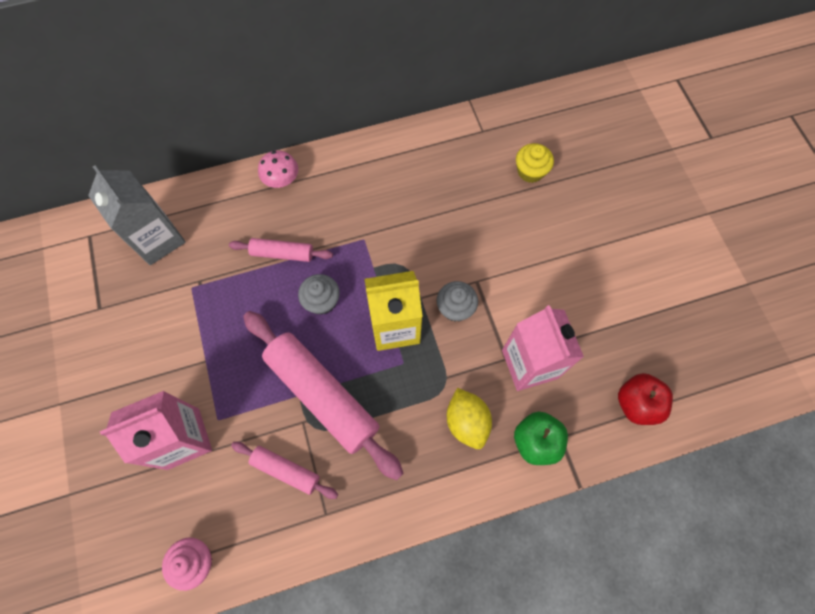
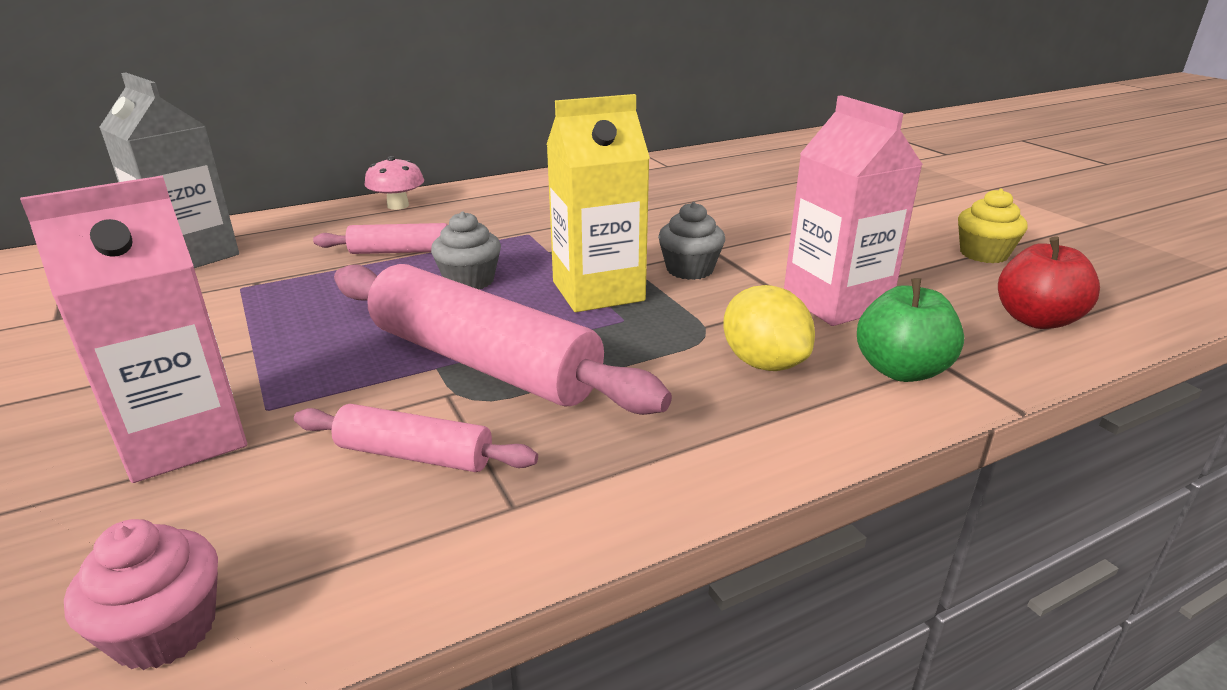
camera: 10 degrees left, 40 degrees down
(530, 171) = (742, 181): yellow cupcake -> yellow cupcake (983, 254)

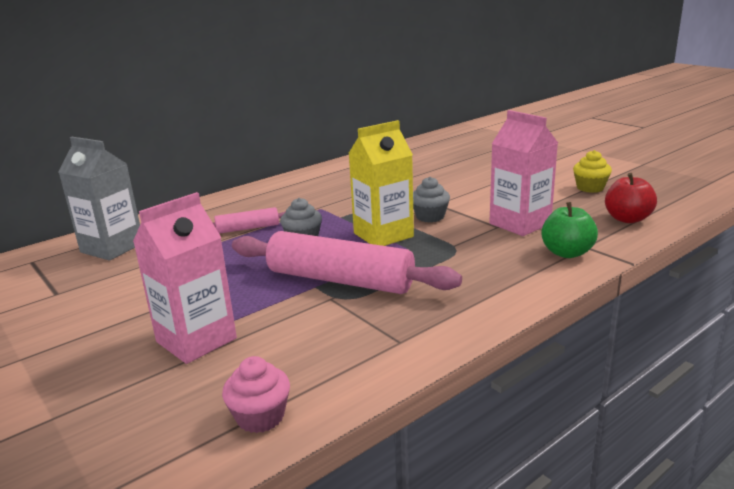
camera: 10 degrees left, 5 degrees down
(398, 205) = (225, 201): pink mushroom -> none
(415, 454) = (333, 328): pink rolling pin -> none
(763, 363) = (494, 259): yellow lemon -> none

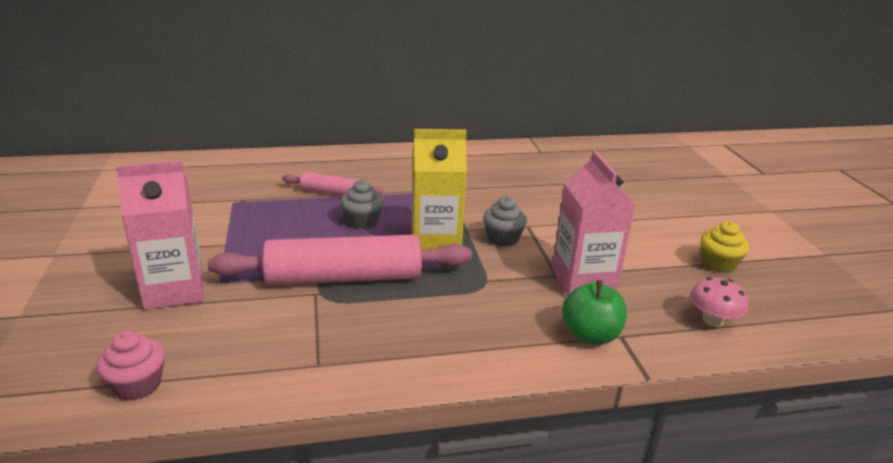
camera: 25 degrees right, 5 degrees up
(112, 248) = (214, 175): grey carton -> none
(340, 280) = (344, 277): pink rolling pin -> pink rolling pin turned 60 degrees counterclockwise
(627, 219) = (712, 320): red apple -> pink mushroom

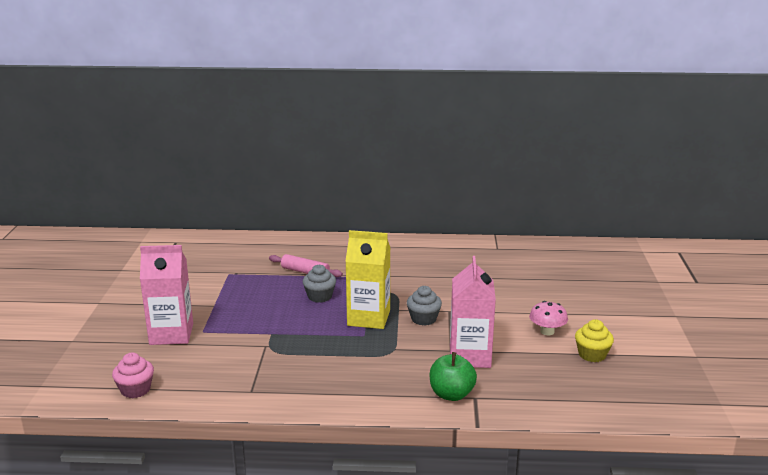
camera: 15 degrees right, 5 degrees down
(344, 277) = (290, 336): pink rolling pin -> none
(712, 320) = (555, 395): pink mushroom -> pink mushroom (547, 331)

